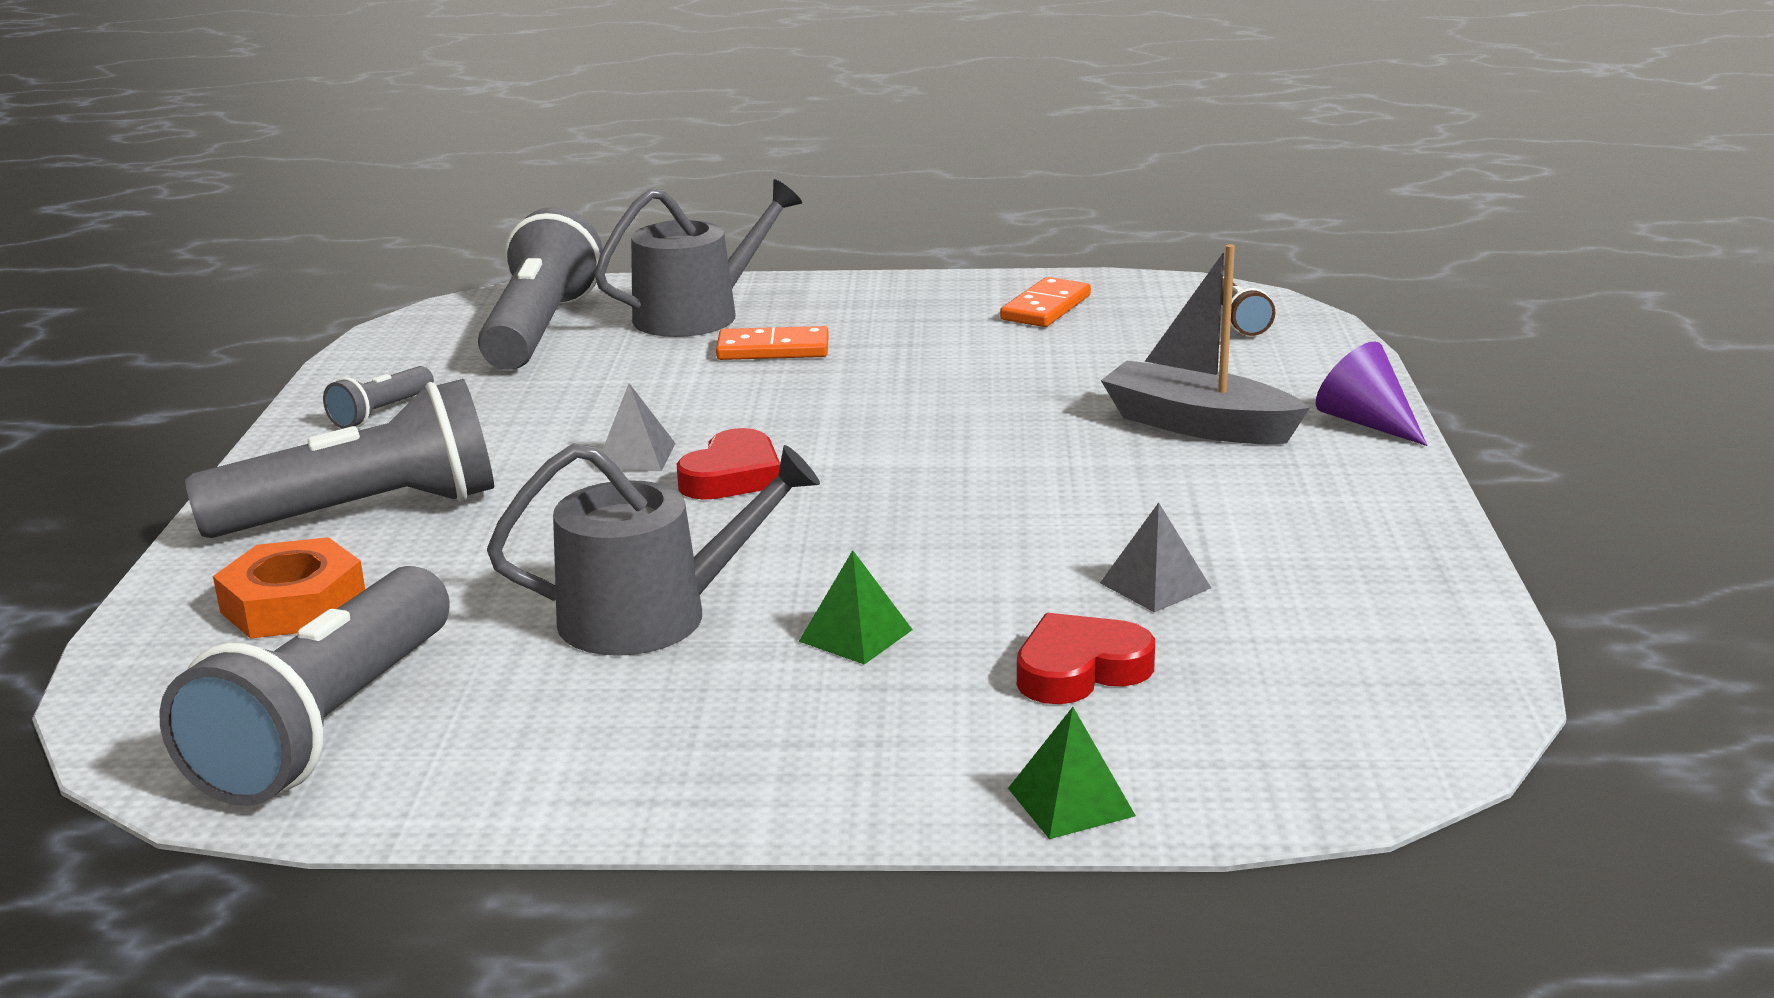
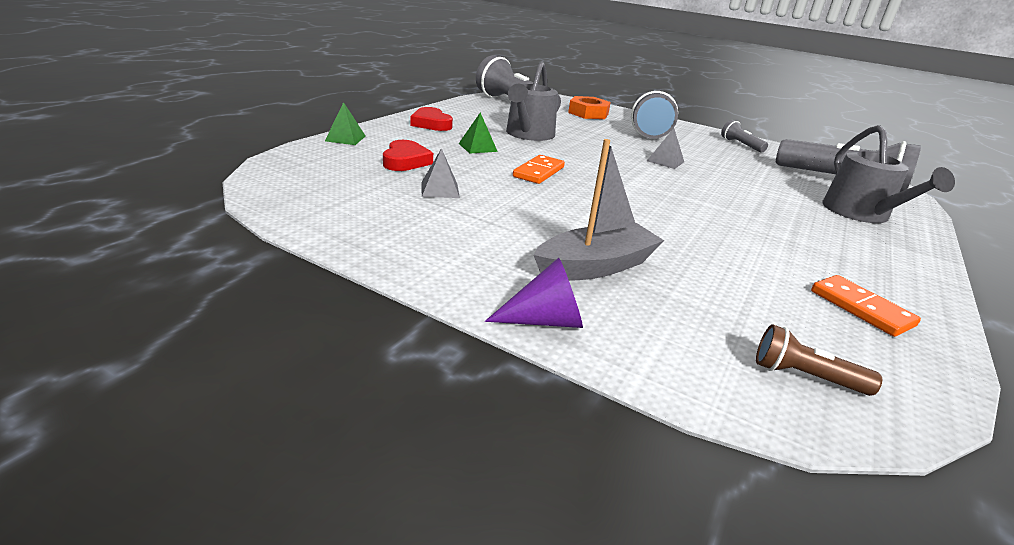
camera: 115 degrees right, 5 degrees up
(732, 476) = (630, 167): red heart -> red heart (431, 124)
(773, 349) = (793, 213): orange domino -> orange domino (539, 172)

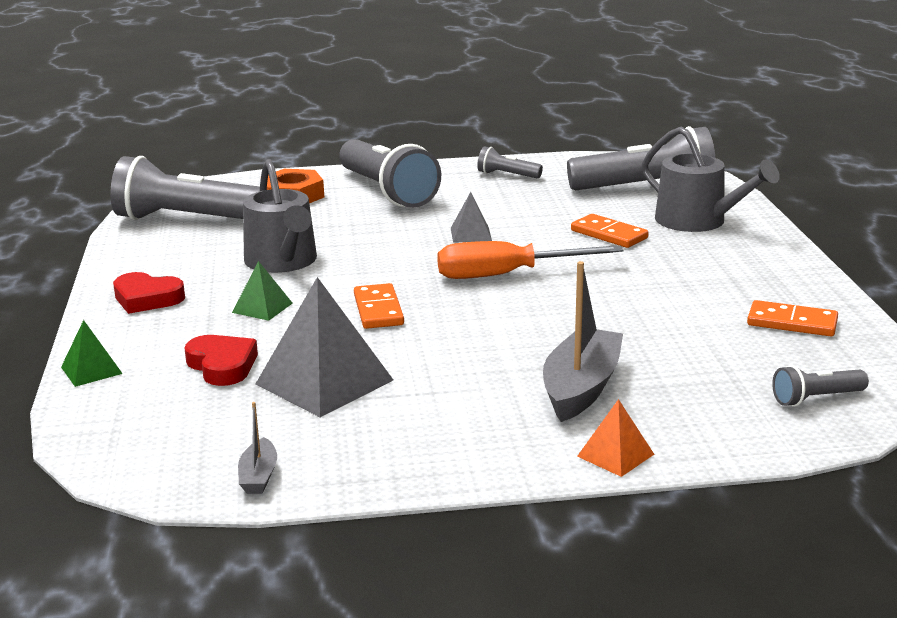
camera: 35 degrees left, 5 degrees down
(311, 214) = (259, 476): none -> grey boat
(440, 190) = (324, 382): grey pyramid -> grey pyramid, size x1.99
(545, 320) = (615, 455): purple cone -> orange pyramid
(654, 187) = (506, 275): none -> orange screwdriver
(769, 195) = (609, 234): none -> orange domino
(804, 376) = (816, 398): brown flashlight -> grey flashlight

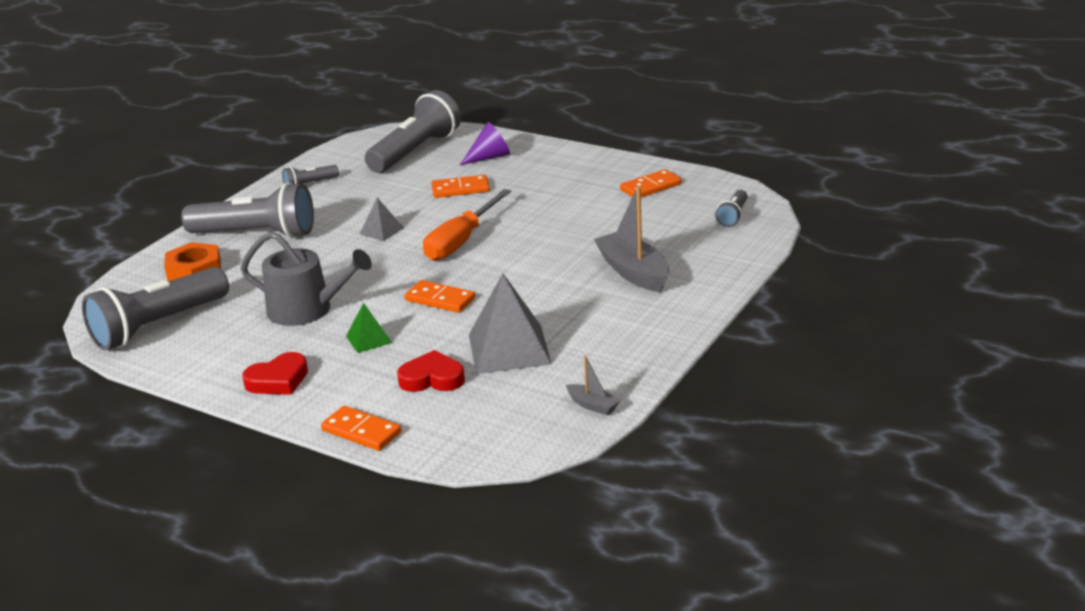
camera: 50 degrees left, 5 degrees up
(91, 370) = (361, 431): green pyramid -> orange domino
(615, 455) = (714, 290): orange pyramid -> none
(698, 221) = (489, 157): grey watering can -> purple cone

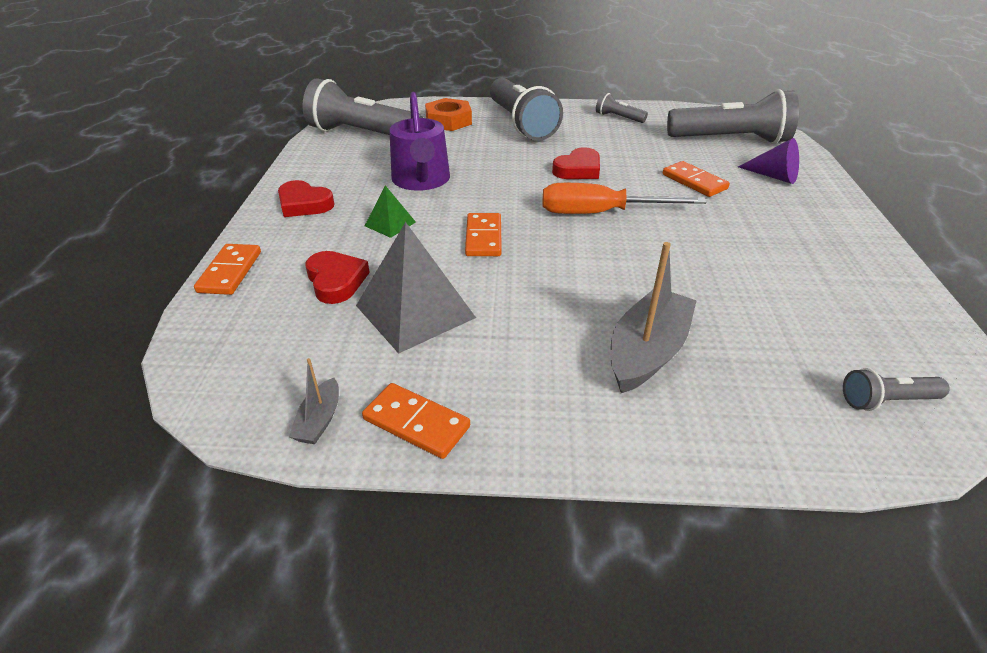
camera: 60 degrees right, 10 degrees up
(307, 310) = (421, 180): grey watering can -> purple watering can
(381, 230) = (578, 169): grey pyramid -> red heart
(650, 187) = (859, 298): orange domino -> orange domino (416, 423)

